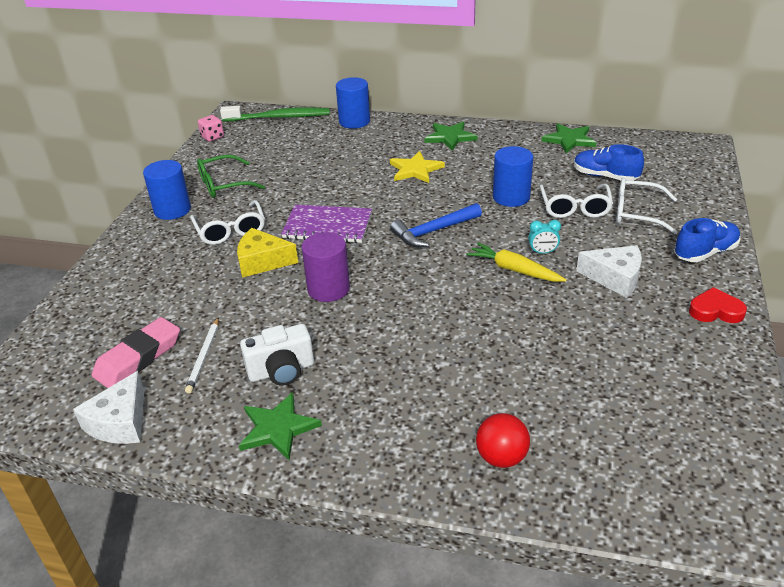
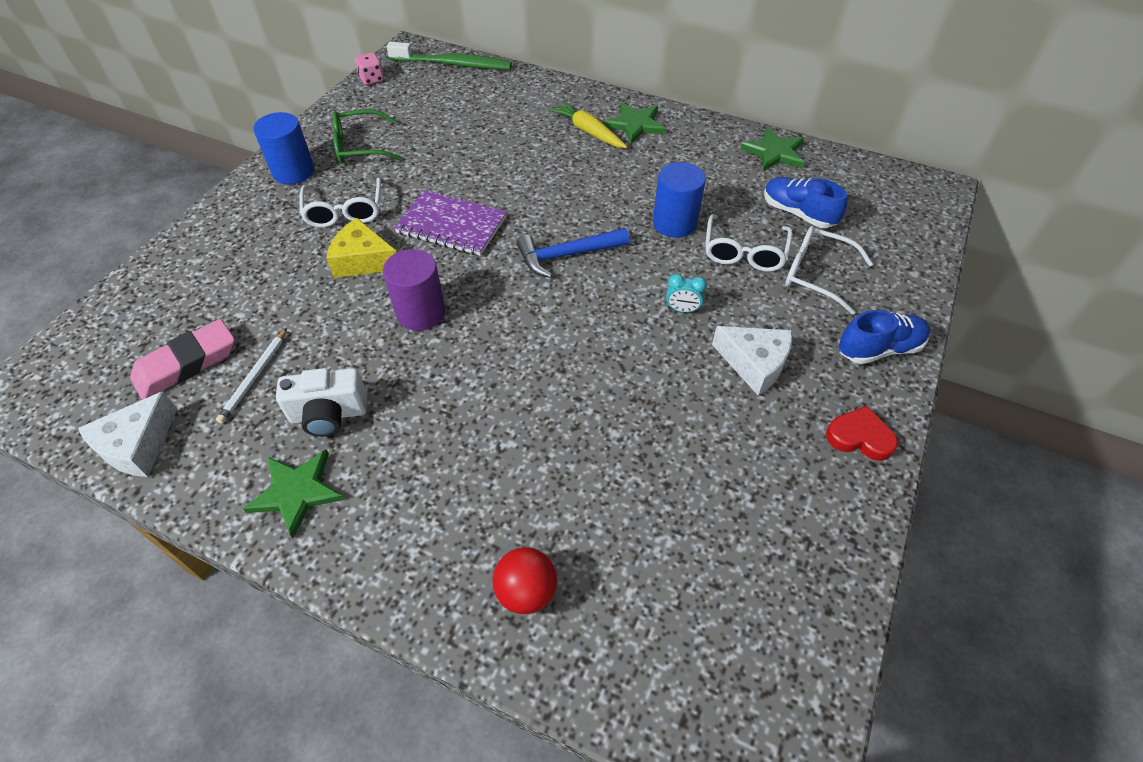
camera: 10 degrees right, 15 degrees up
(354, 121) = (534, 84): blue cylinder -> none
(415, 170) = (578, 164): yellow star -> none
(514, 270) = (639, 328): yellow carrot -> yellow carrot (588, 132)

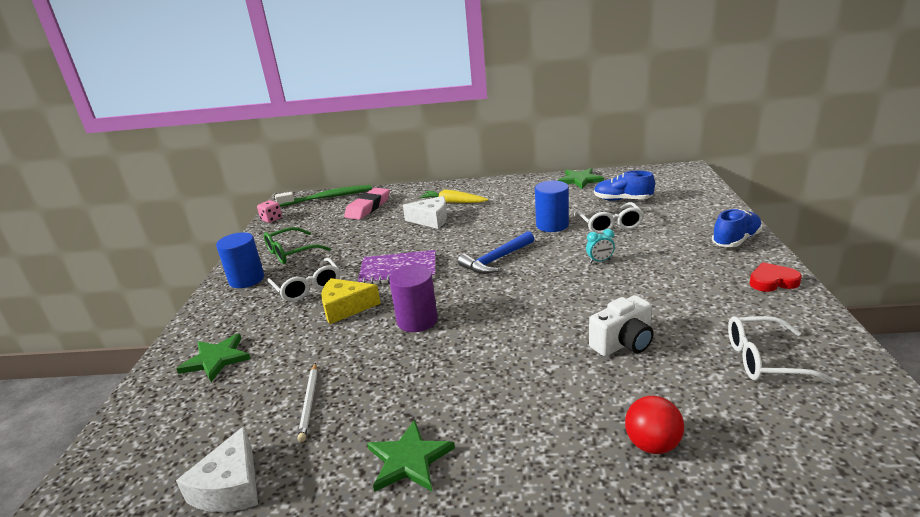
camera: 20 degrees left, 25 degrees down
(187, 364) = (239, 416): pink eraser -> pink eraser (368, 207)
(329, 414) = (394, 402): white camera -> white camera (623, 343)
(635, 124) = (481, 191): green star -> green star (216, 359)
(754, 364) = (672, 270): white cheese -> white cheese (431, 220)
(817, 275) = (663, 221): white glasses -> white glasses (766, 360)

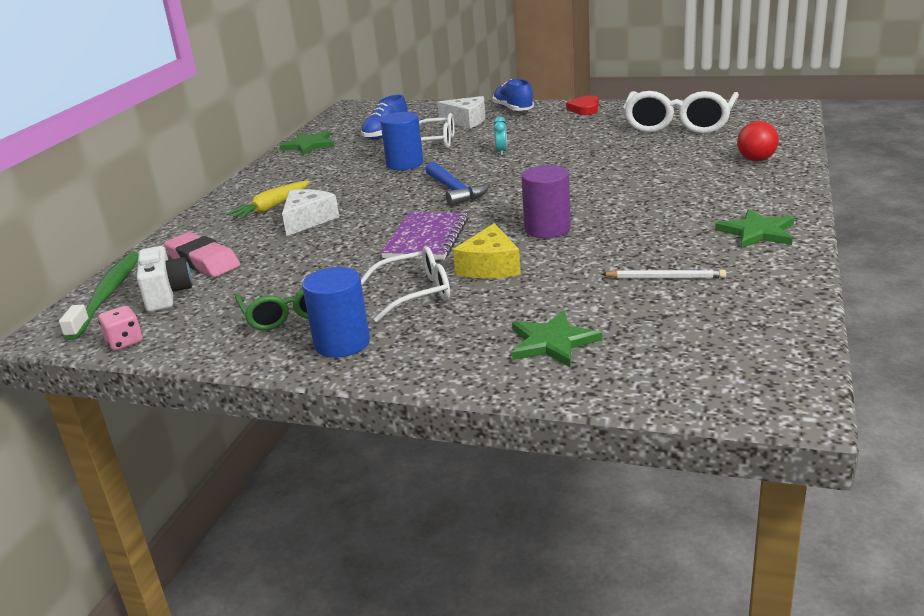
camera: 75 degrees left, 0 degrees up
(231, 487) = (780, 307): white cheese -> white cheese (466, 121)
(623, 343) = (637, 156): white camera -> white camera (166, 295)
(766, 360) = (679, 123): white glasses -> white glasses, size x1.65

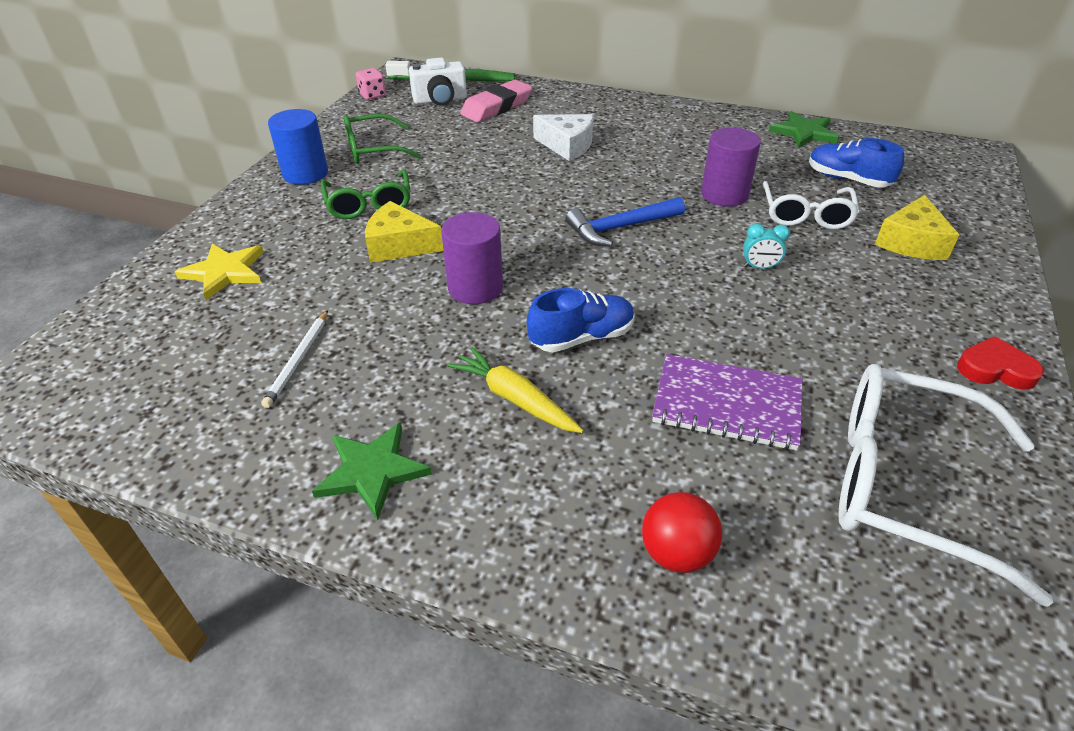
camera: 90 degrees right, 15 degrees up
(271, 207) = (609, 126): yellow carrot -> yellow carrot (515, 399)
(405, 164) = (724, 194): blue cylinder -> purple cylinder
(414, 293) = (369, 203): white glasses -> green glasses
(426, 238) = (488, 209): purple notebook -> purple notebook (727, 404)
(466, 121) = (911, 242): white cheese -> yellow cheese
(513, 109) = (980, 288): blue shoe -> blue shoe (582, 337)
(552, 342) = (224, 272): green star -> yellow star

